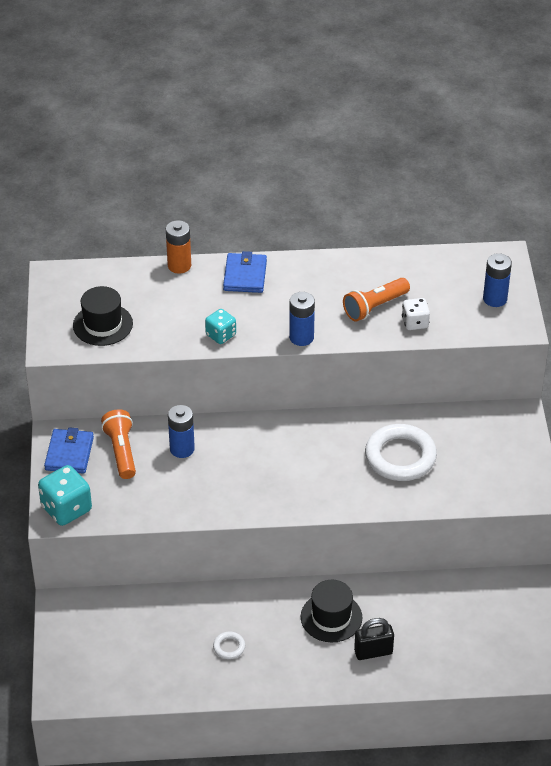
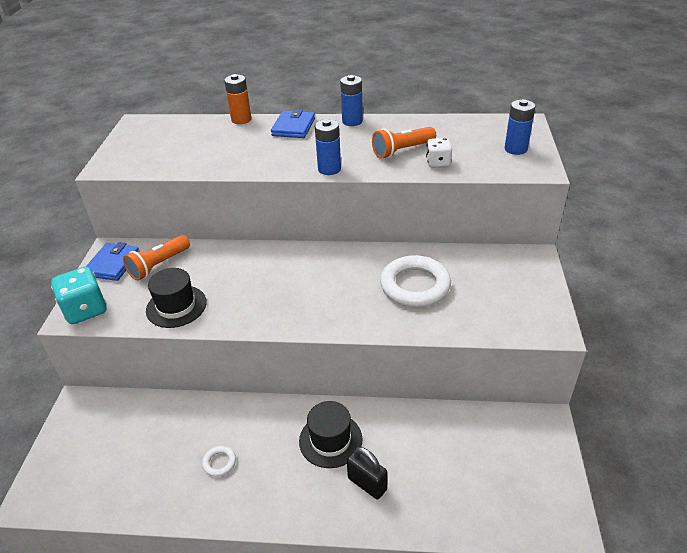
camera: 10 degrees right, 5 degrees down
(103, 324) = (158, 154): black hat -> black hat (176, 306)
(121, 451) = (159, 265): orange flashlight -> orange flashlight turned 135 degrees counterclockwise
(182, 449) = (213, 266): blue battery -> blue battery (352, 121)
(221, 335) = (256, 165): turquoise dice -> none
(373, 652) = (367, 484): black padlock -> black padlock turned 45 degrees clockwise

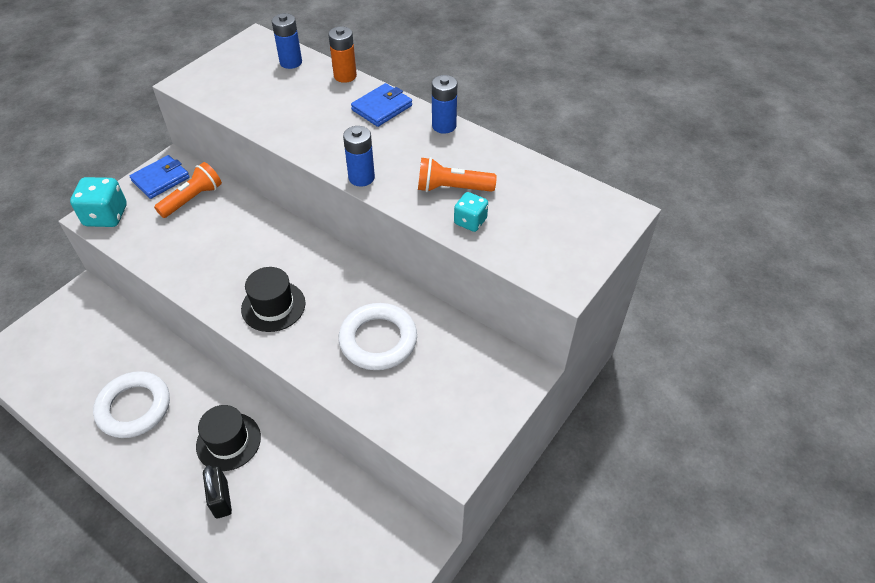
camera: 30 degrees right, 10 degrees up
(159, 265) = (192, 199): orange flashlight -> orange flashlight turned 150 degrees clockwise
(176, 306) = (170, 250): black hat -> black hat (273, 306)
(219, 462) = (134, 407): white ring -> white ring, size x2.29
(438, 163) = (470, 221): white dice -> turquoise dice
(515, 149) = (570, 243): blue battery -> blue battery (291, 62)

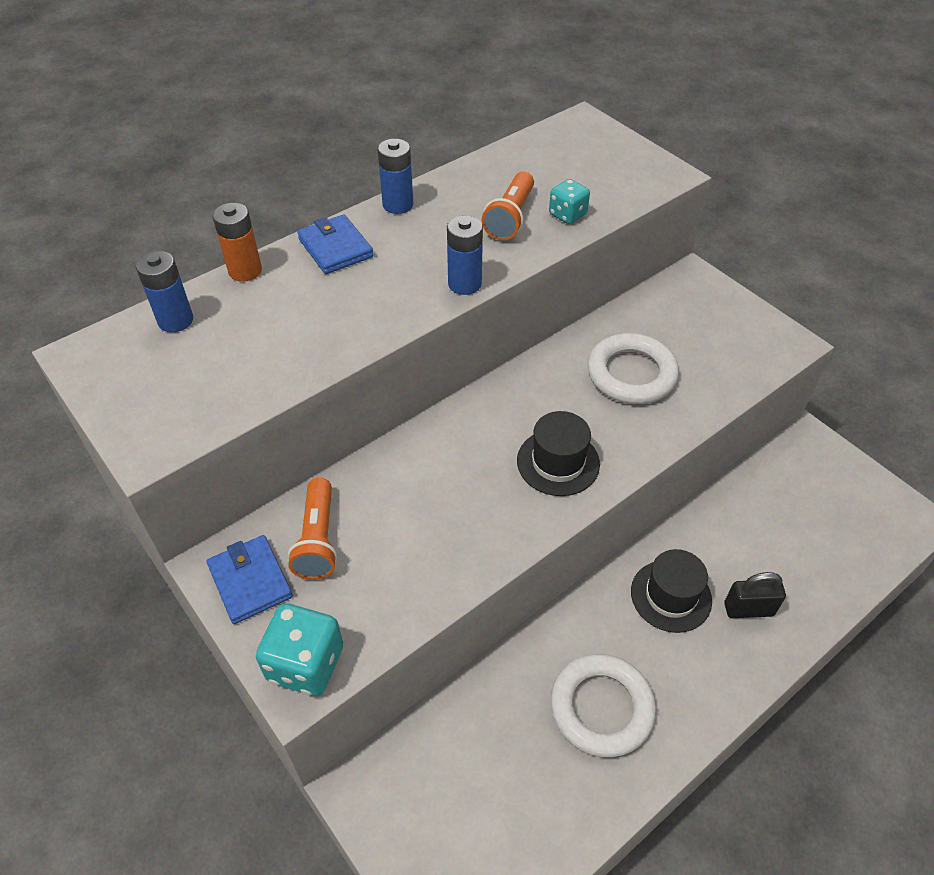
camera: 75 degrees left, 0 degrees up
(192, 199) = (318, 539): orange flashlight -> orange flashlight turned 150 degrees counterclockwise

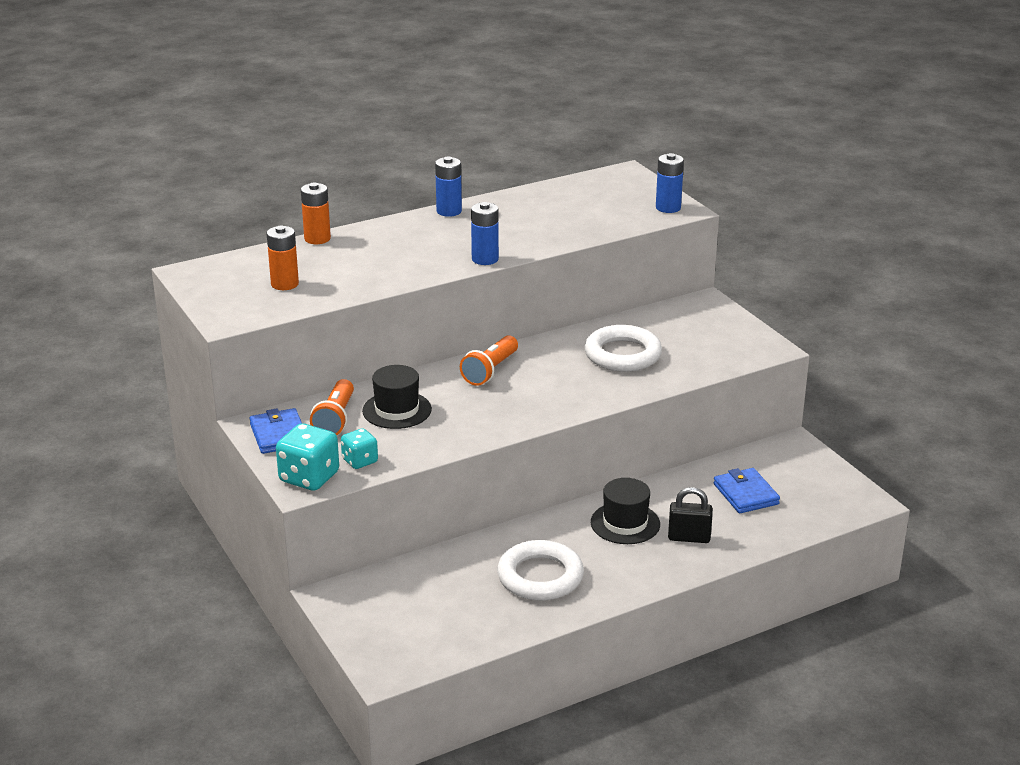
camera: 10 degrees right, 20 degrees down
(175, 320) = (259, 260): blue battery -> blue battery (668, 208)
(217, 362) = (285, 284): none -> orange battery
(335, 248) = (391, 232): blue wallet -> blue wallet (745, 494)
(510, 217) = (537, 225): orange flashlight -> orange flashlight (490, 371)
(558, 462) = (539, 397): black hat -> black hat (397, 410)
(567, 214) = (585, 227): turquoise dice -> turquoise dice (360, 461)

